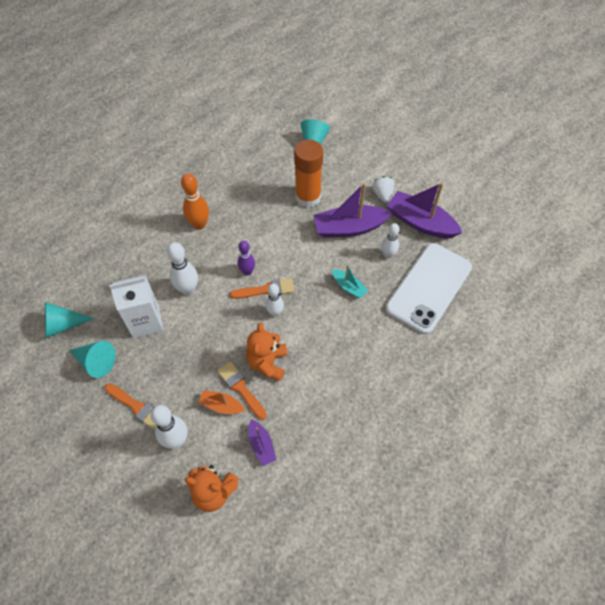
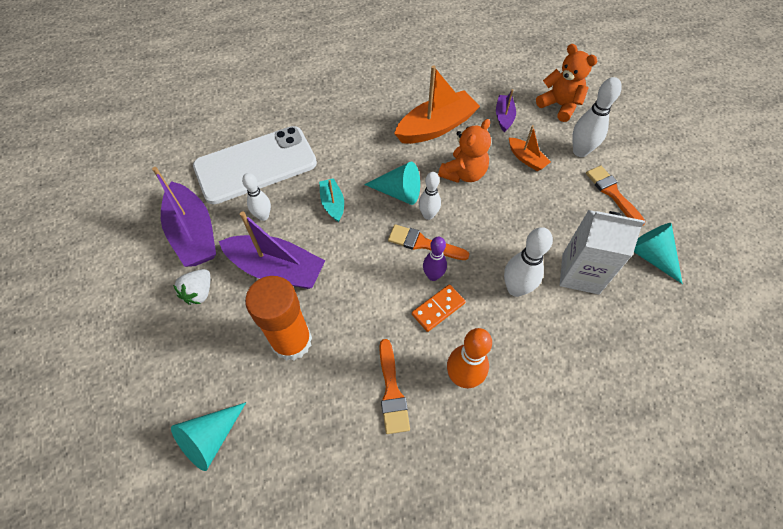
camera: 150 degrees left, 0 degrees up
(62, 325) = (688, 319): turquoise cone -> turquoise cone (398, 192)
(233, 253) = (438, 309): none -> orange domino
(241, 388) = (501, 164): orange brush -> orange brush (392, 391)
(316, 399) = (436, 127): none -> orange boat

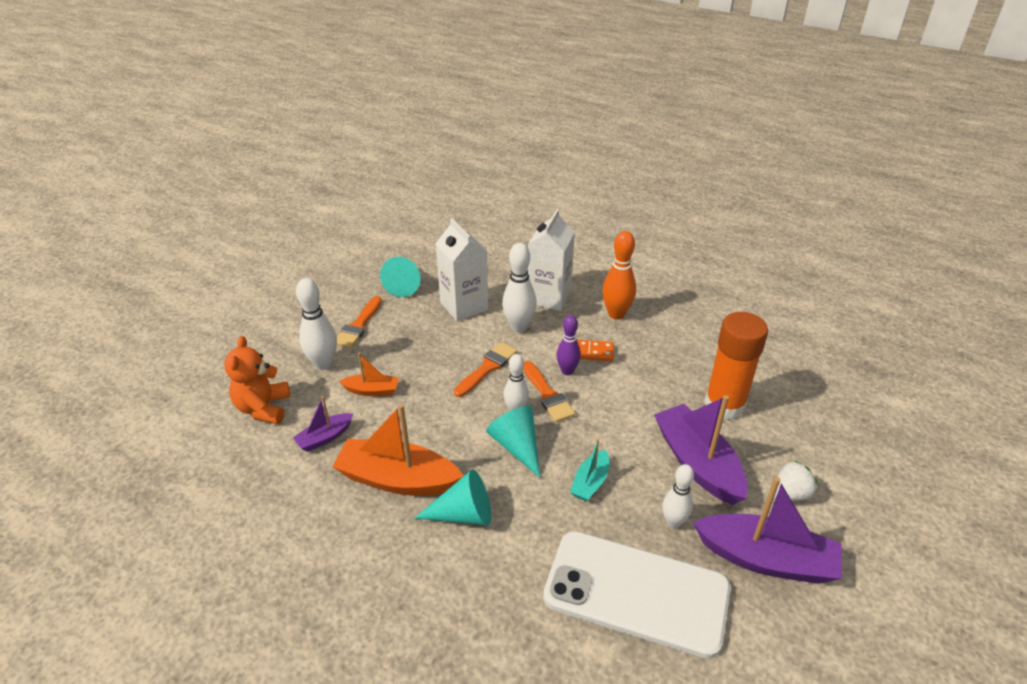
camera: 135 degrees left, 20 degrees down
(193, 234) = (766, 559): purple boat -> purple boat turned 90 degrees clockwise
(211, 438) = (829, 391): turquoise cone -> turquoise cone (463, 514)
(392, 391) = (672, 336): orange brush -> orange brush (487, 368)
(463, 173) = (439, 419): orange teddy bear -> none
(526, 159) = (372, 390): orange boat -> orange boat turned 90 degrees clockwise
(537, 347) = (549, 297): none -> white carton

